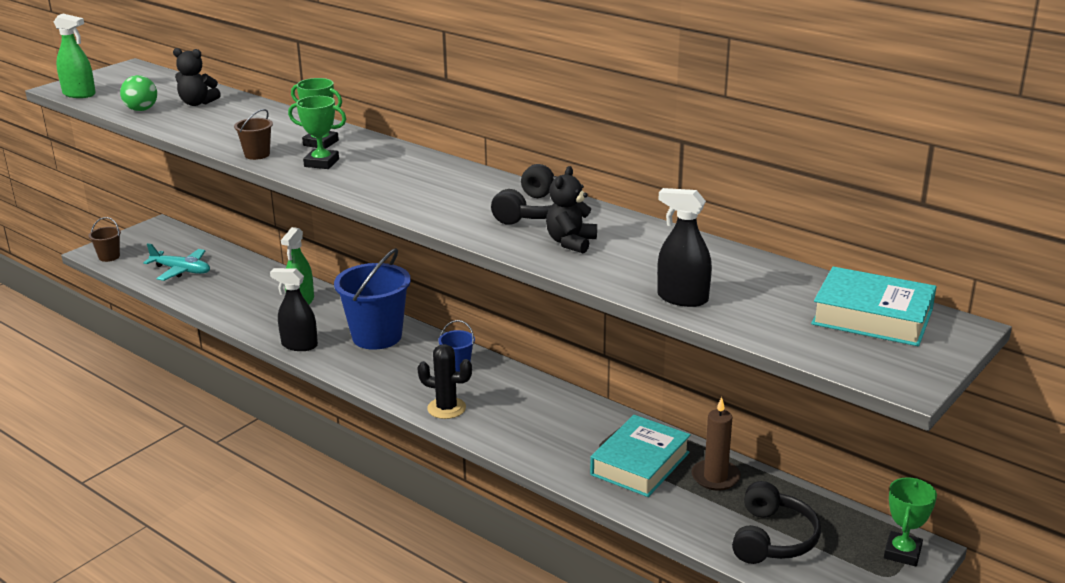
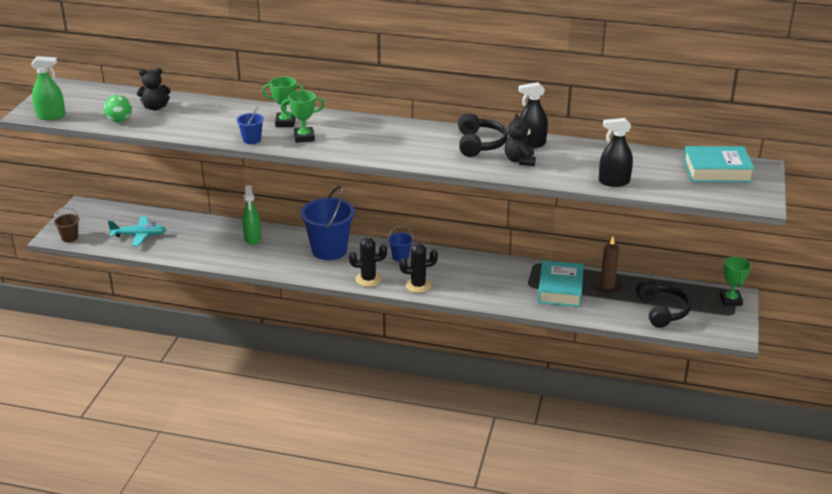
camera: 25 degrees left, 5 degrees up
(257, 154) = (252, 140): brown bucket -> blue bucket
(299, 345) = (282, 268): black spray bottle -> black spray bottle (531, 144)
(390, 384) = (368, 279): none -> black cactus

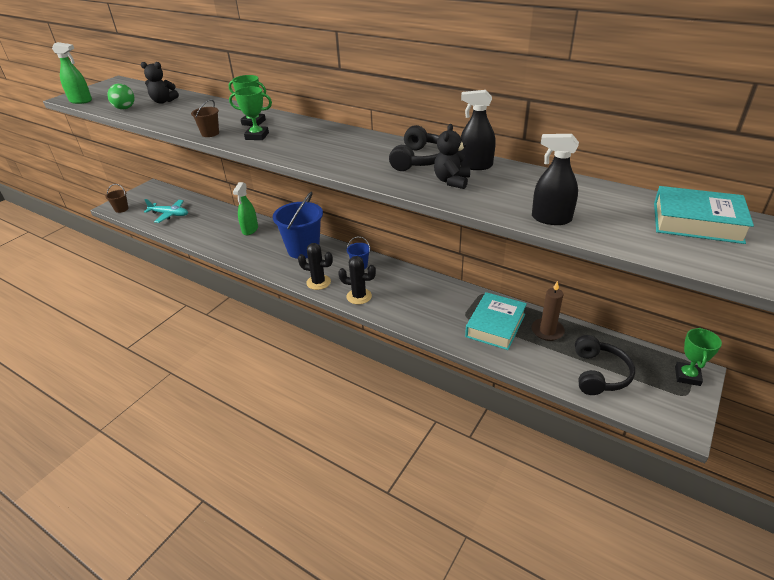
camera: 20 degrees right, 5 degrees up
(252, 140) = (210, 133): blue bucket -> brown bucket

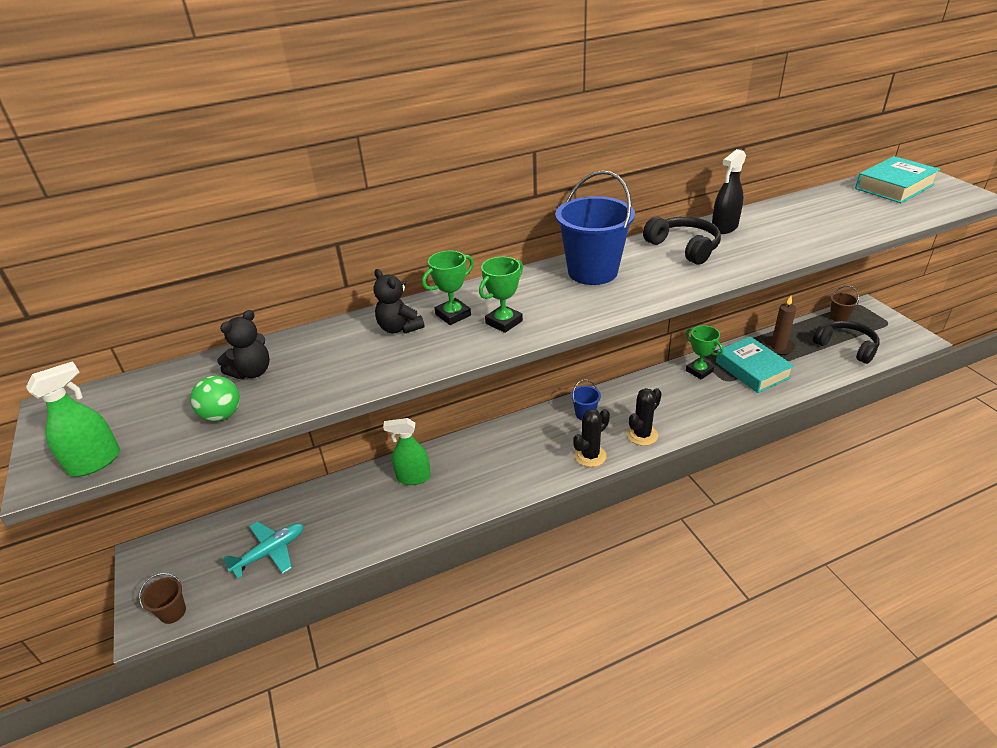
camera: 55 degrees left, 0 degrees up
(210, 133) = (447, 354): brown bucket -> brown bucket (838, 317)
(250, 230) = (413, 477): green spray bottle -> green spray bottle turned 135 degrees clockwise
(303, 249) = (510, 445): blue bucket -> blue bucket (592, 272)
(451, 181) = (747, 247): black teddy bear -> black teddy bear (399, 328)
(551, 219) = (854, 230): black spray bottle -> none
(687, 376) = (869, 312): green trophy -> green trophy (699, 371)

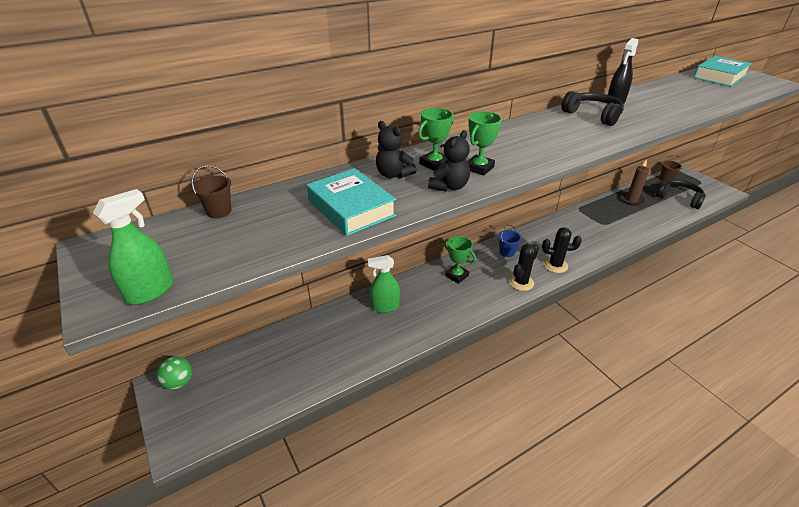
camera: 10 degrees left, 0 degrees up
(173, 612) = (200, 432): brown bucket -> brown bucket (219, 211)
(222, 415) = (262, 246): green ball -> green ball (178, 382)
(252, 372) = (276, 211): black teddy bear -> black teddy bear (449, 186)
(270, 552) = (278, 374): turquoise plane -> none
(592, 272) = (531, 132): blue bucket -> none
(642, 435) = (555, 265): black cactus -> black cactus turned 60 degrees clockwise
(699, 371) = (581, 218): green trophy -> green trophy (456, 276)
(752, 370) = (619, 216): turquoise book -> turquoise book (351, 208)

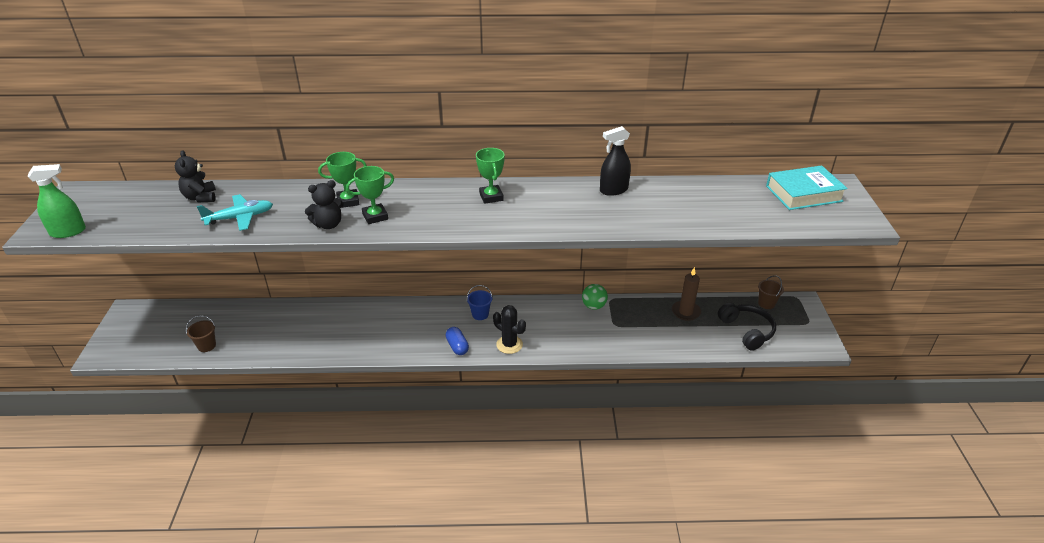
camera: 30 degrees right, 0 degrees up
(178, 382) = (137, 314): green ball -> green ball (594, 306)
(219, 211) = (163, 190): brown bucket -> brown bucket (206, 346)
(351, 208) = (240, 218): turquoise book -> turquoise plane
(385, 306) = (323, 319): green spray bottle -> none
(393, 174) = (306, 200): black teddy bear -> black teddy bear (200, 197)
(456, 276) = (409, 317): green trophy -> green trophy (491, 197)
(521, 282) = (457, 346): black cactus -> blue capsule
(592, 115) = (563, 197): black headphones -> none

